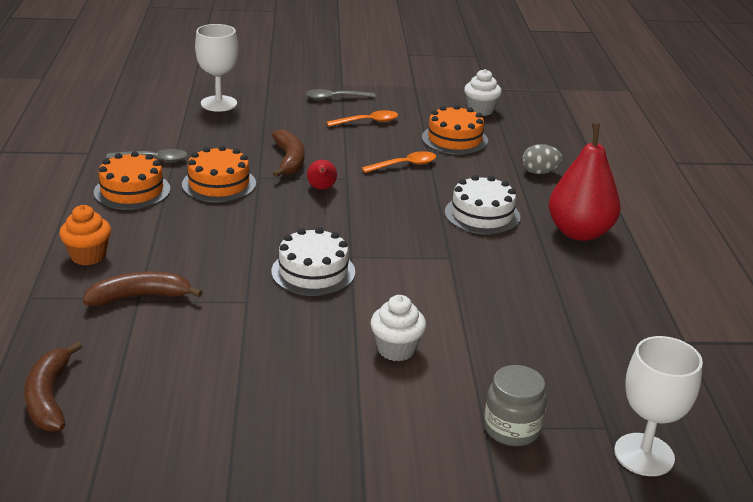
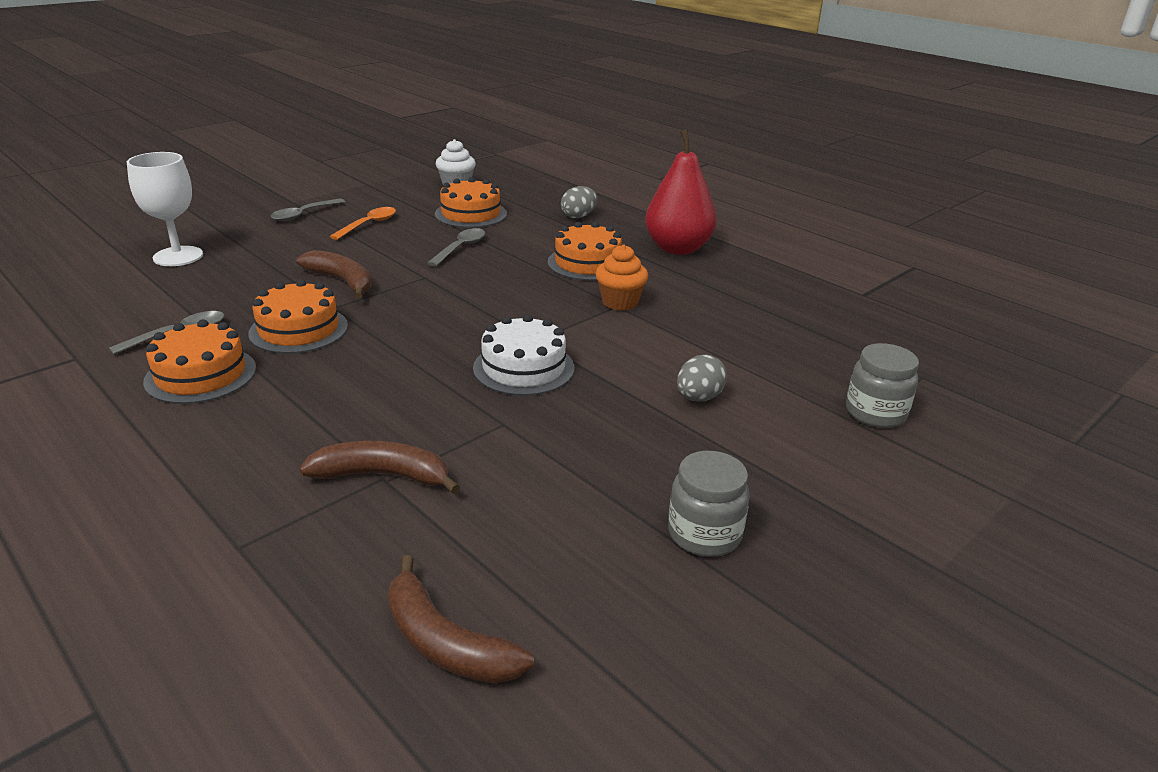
camera: 40 degrees left, 0 degrees up
(88, 256) = (250, 464): orange cupcake -> orange cupcake (620, 302)
(140, 297) = (383, 476): brown banana -> brown banana turned 60 degrees clockwise
(256, 429) = (704, 534): none -> grey jar
(321, 188) = (414, 294): red pear -> none
(396, 349) = (698, 398): white cupcake -> grey egg
(404, 165) = (460, 248): orange spoon -> grey spoon
(482, 214) = (587, 263): white cake -> orange cake
(644, 455) = (972, 383): white goblet -> none

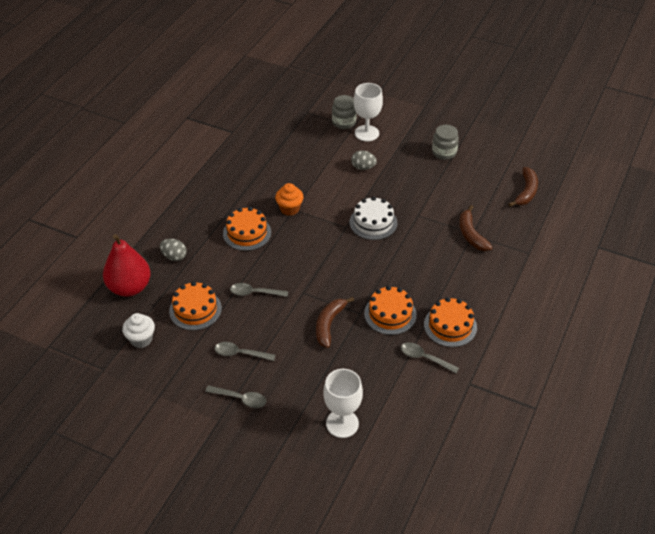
camera: 110 degrees left, 15 degrees up
(369, 224) = (240, 354): orange spoon -> grey spoon
(677, 248) = (206, 203): red pear -> red pear (129, 287)
(824, 433) = (366, 133): none -> white goblet

